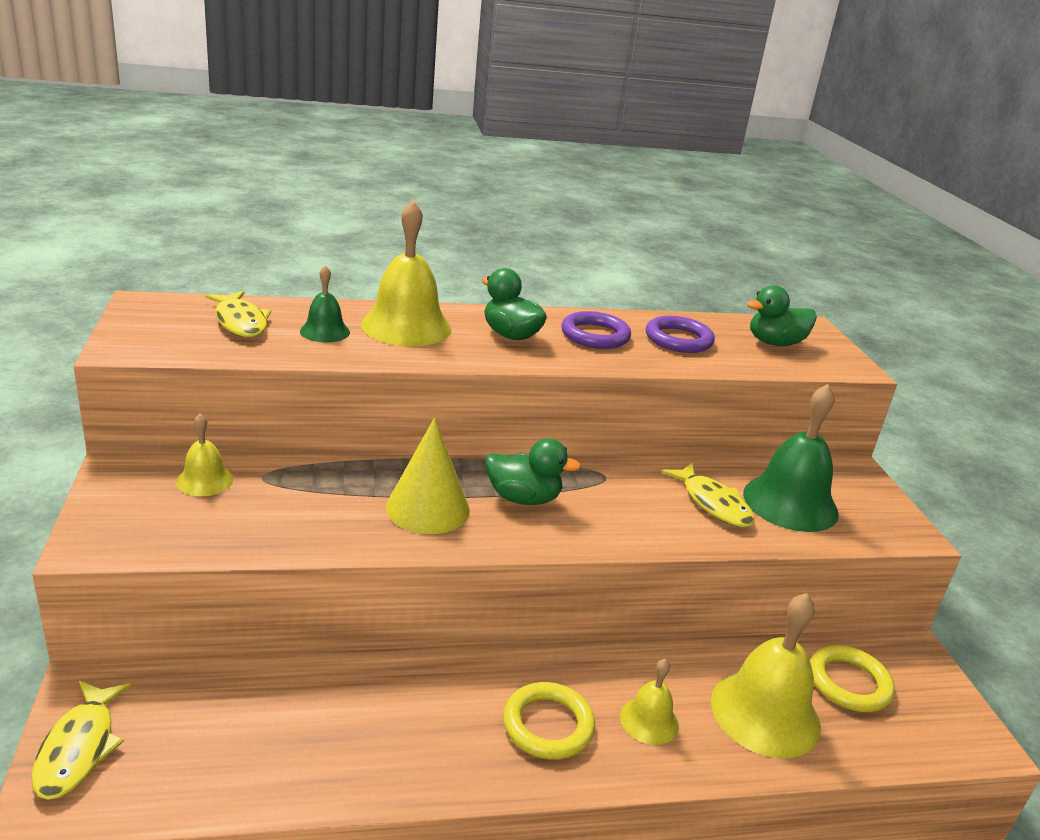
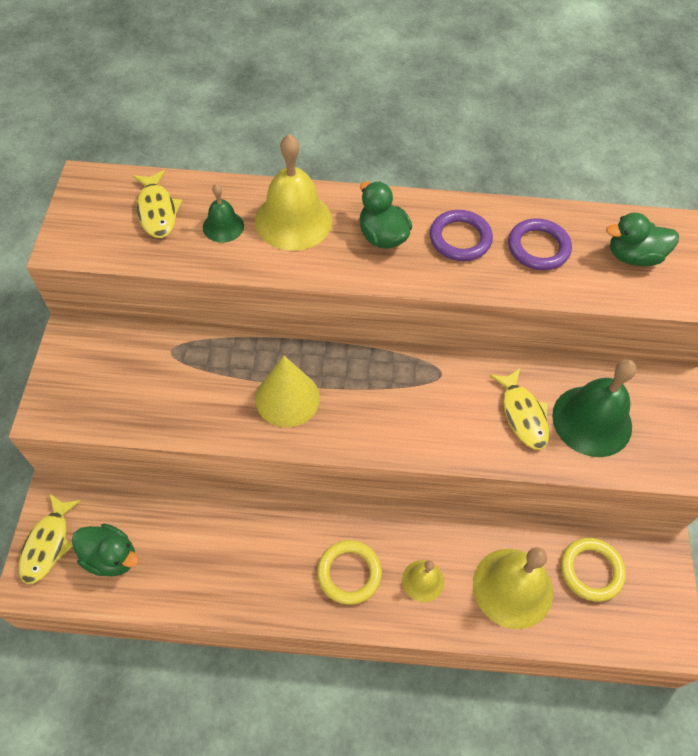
camera: 15 degrees right, 30 degrees up
(205, 480) = (129, 352): yellow bell -> none
(523, 498) = (365, 394): green duck -> green duck (111, 557)

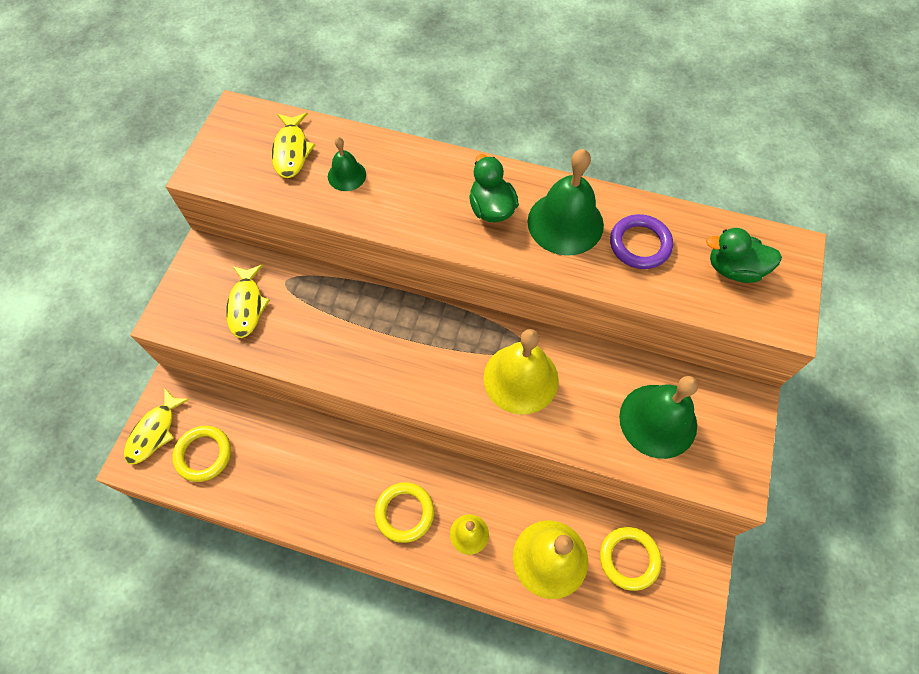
camera: 15 degrees right, 5 degrees up
(111, 557) = (203, 454): green duck -> yellow ring
(287, 398) = (377, 345): yellow cone -> none
(293, 220) = (412, 179): yellow bell -> yellow bell (521, 378)
(460, 239) = (565, 223): purple ring -> green bell
(522, 414) = (592, 402): yellow fish -> yellow fish (246, 305)

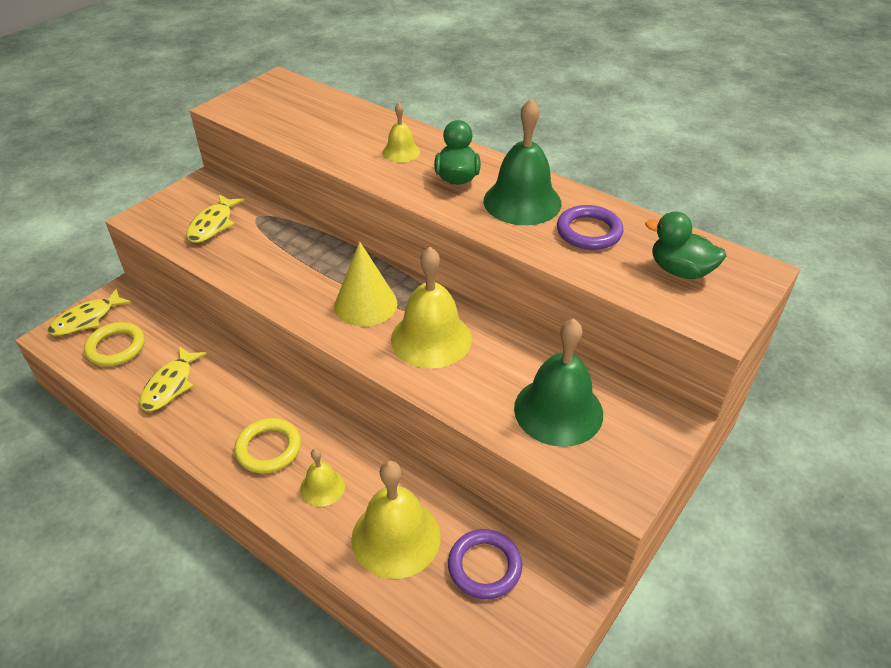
camera: 20 degrees right, 20 degrees down
(291, 151) = (305, 109): yellow fish -> yellow fish (170, 385)
(346, 175) = (341, 132): green bell -> none
(420, 187) = (401, 152): none -> yellow bell
(444, 358) = (365, 304): none -> yellow cone
(629, 558) = (484, 566): yellow ring -> purple ring

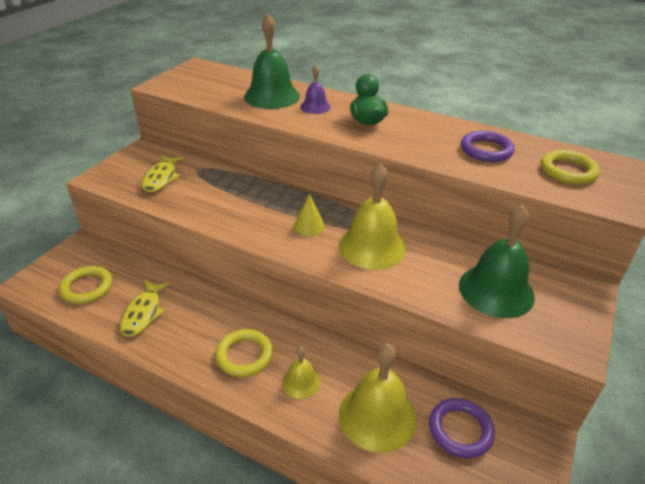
camera: 10 degrees left, 5 degrees down
(87, 319) = (55, 267): yellow fish -> none
(365, 304) = (309, 226): yellow cone -> yellow cone, size x0.60
(401, 152) = (315, 107): yellow bell -> purple bell
(522, 202) = (425, 133): green bell -> green bell (272, 96)
(680, 271) = (568, 171): green duck -> yellow ring

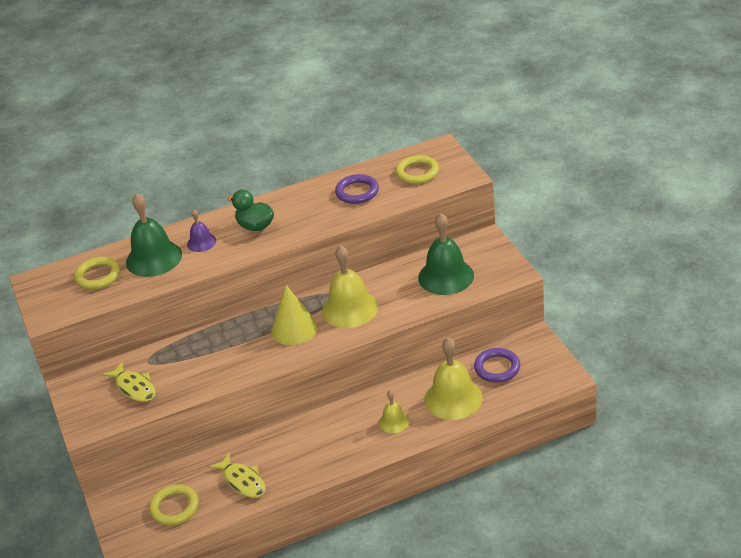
camera: 45 degrees left, 0 degrees up
(244, 355) = (343, 440): yellow ring -> yellow ring (98, 276)
(309, 226) = (294, 329): yellow cone -> yellow cone, size x1.66

